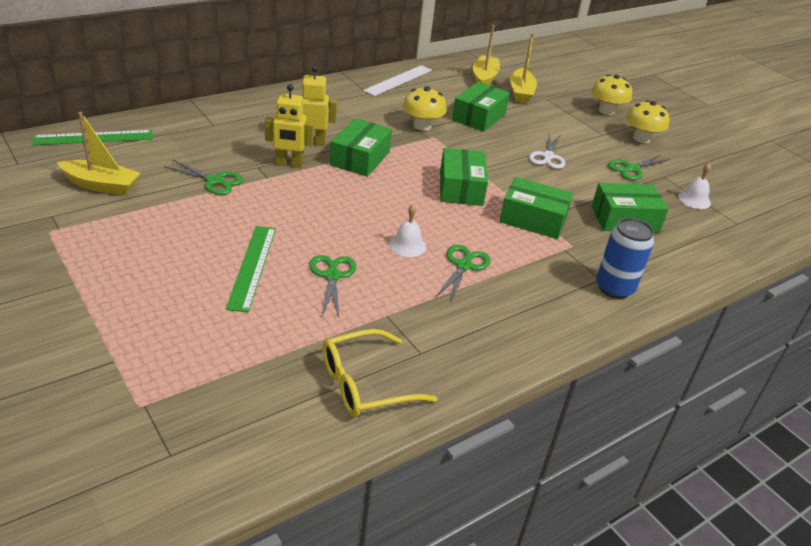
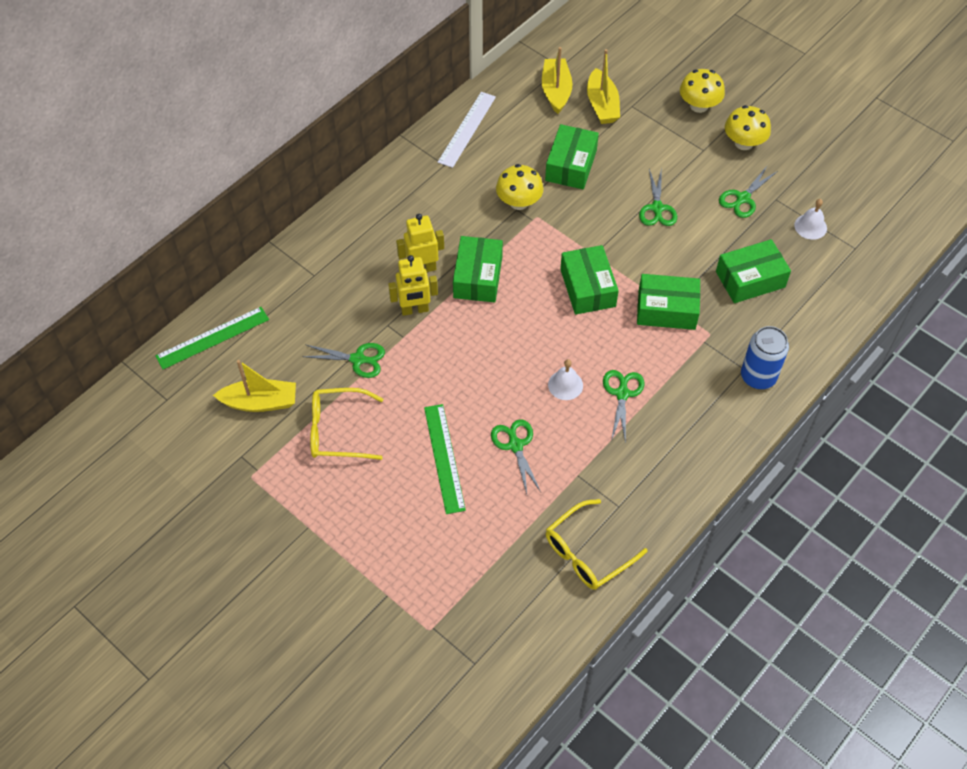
camera: 10 degrees left, 20 degrees up
(160, 221) = (338, 430): none -> yellow glasses
(548, 157) = (657, 208): white scissors -> green scissors

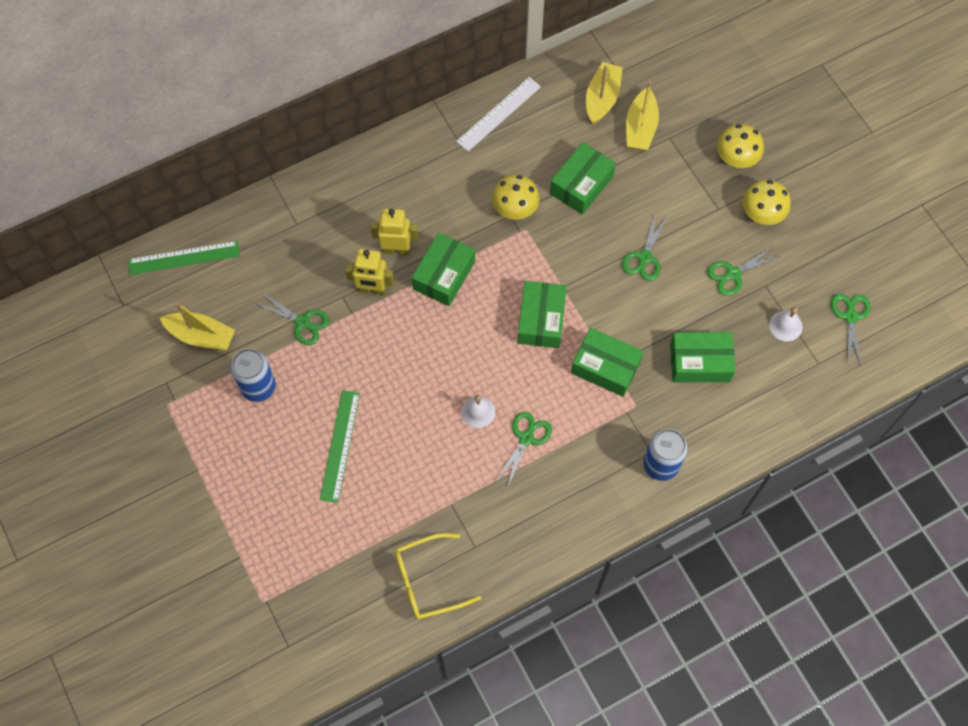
camera: 20 degrees right, 10 degrees up
(338, 430) = (258, 387): yellow glasses -> blue can
(515, 445) = (408, 455): green scissors -> green scissors (850, 316)

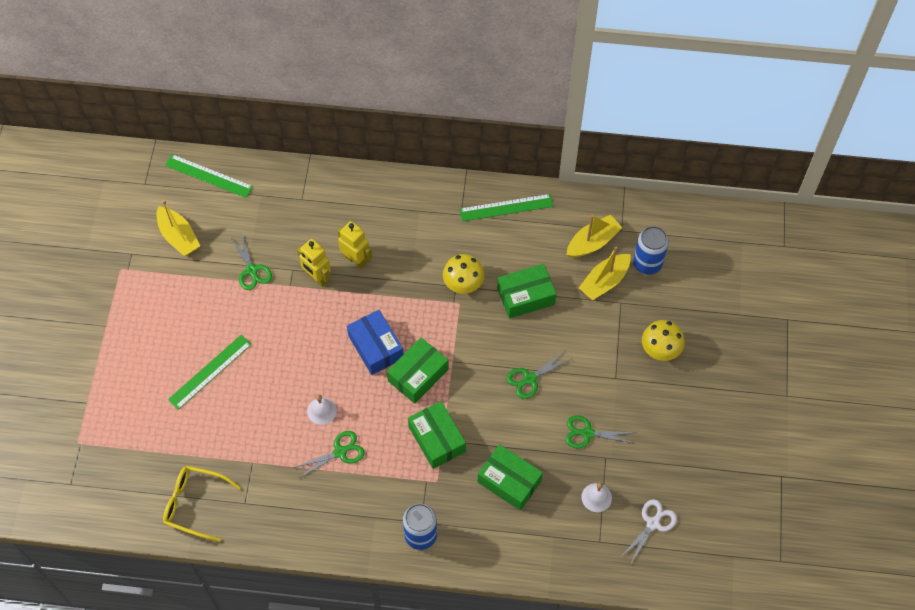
camera: 35 degrees right, 5 degrees down
(258, 387) = (188, 296): blue can -> blue can (647, 263)
(444, 275) = (374, 299): green box -> none
(481, 319) = (375, 347): none -> blue box
(499, 114) = (506, 208): white ruler -> green ruler
(762, 213) = (646, 403): yellow mushroom -> none
(850, 316) = (653, 523): green scissors -> white scissors

